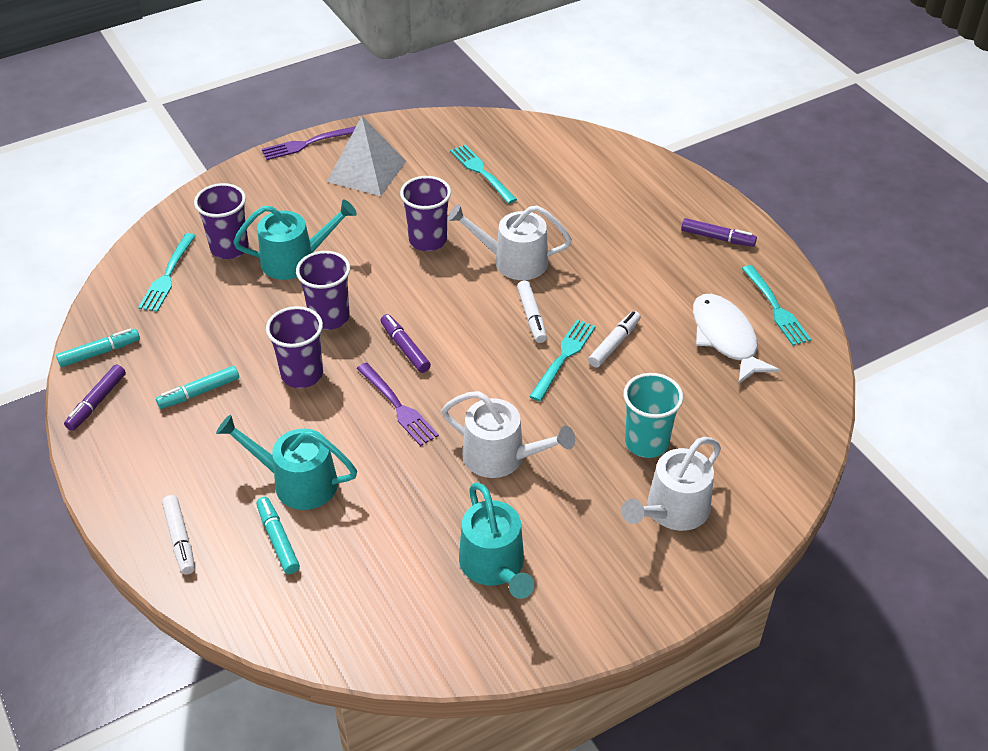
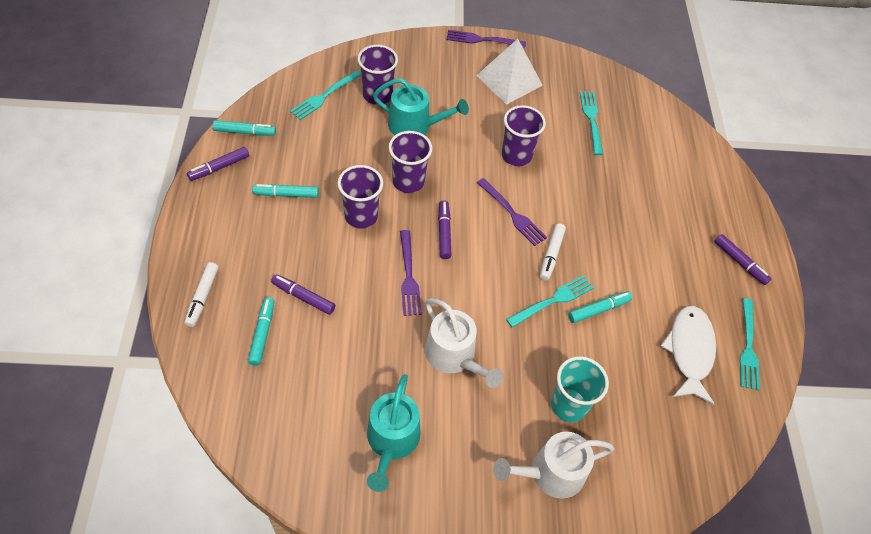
camera: 25 degrees right, 10 degrees up
(297, 482) = (304, 297): turquoise watering can -> purple marker
(464, 297) = (512, 214): none -> purple fork
(513, 261) = (567, 203): white watering can -> none
(614, 344) = (598, 310): white marker -> turquoise marker

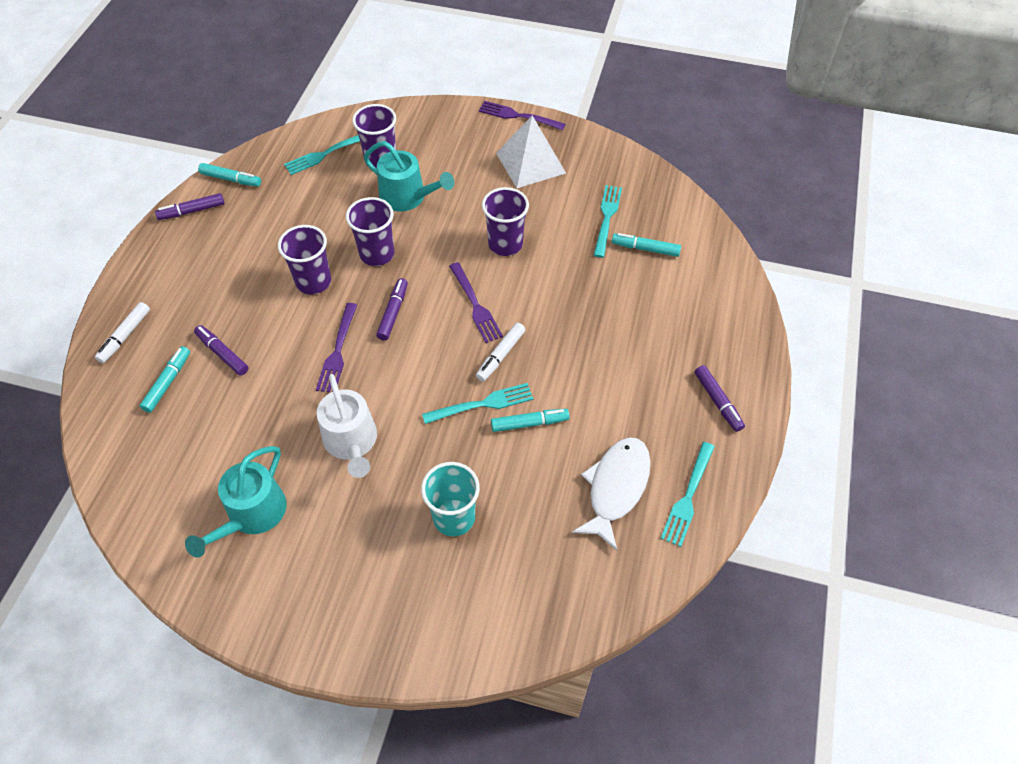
camera: 20 degrees right, 0 degrees up
(286, 194) = (247, 248): turquoise marker -> turquoise marker (645, 249)
(551, 473) = (405, 584): white watering can -> none

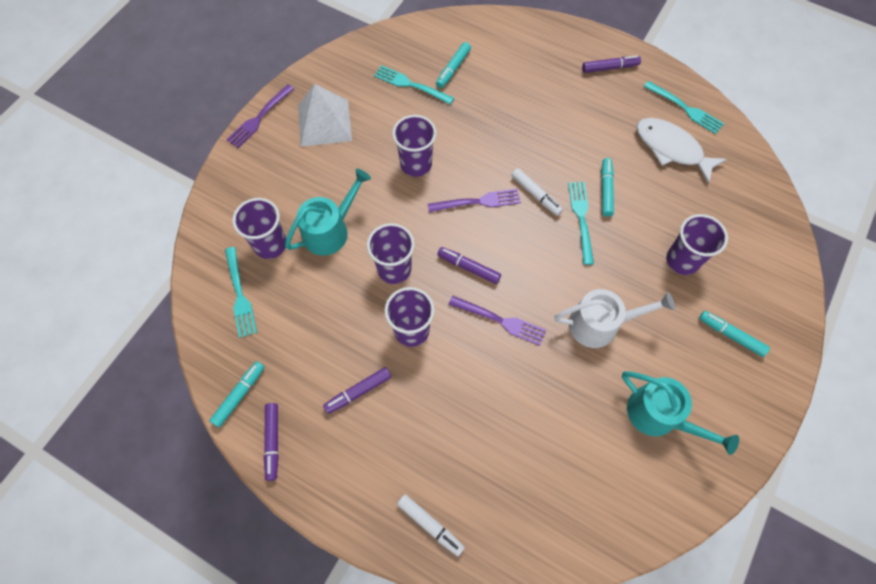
camera: 75 degrees left, 10 degrees up
(167, 383) = (501, 483): turquoise marker -> turquoise marker (731, 335)
(222, 354) = (478, 425): purple marker -> purple marker (358, 392)
(454, 517) = (682, 260): turquoise cup -> purple cup

